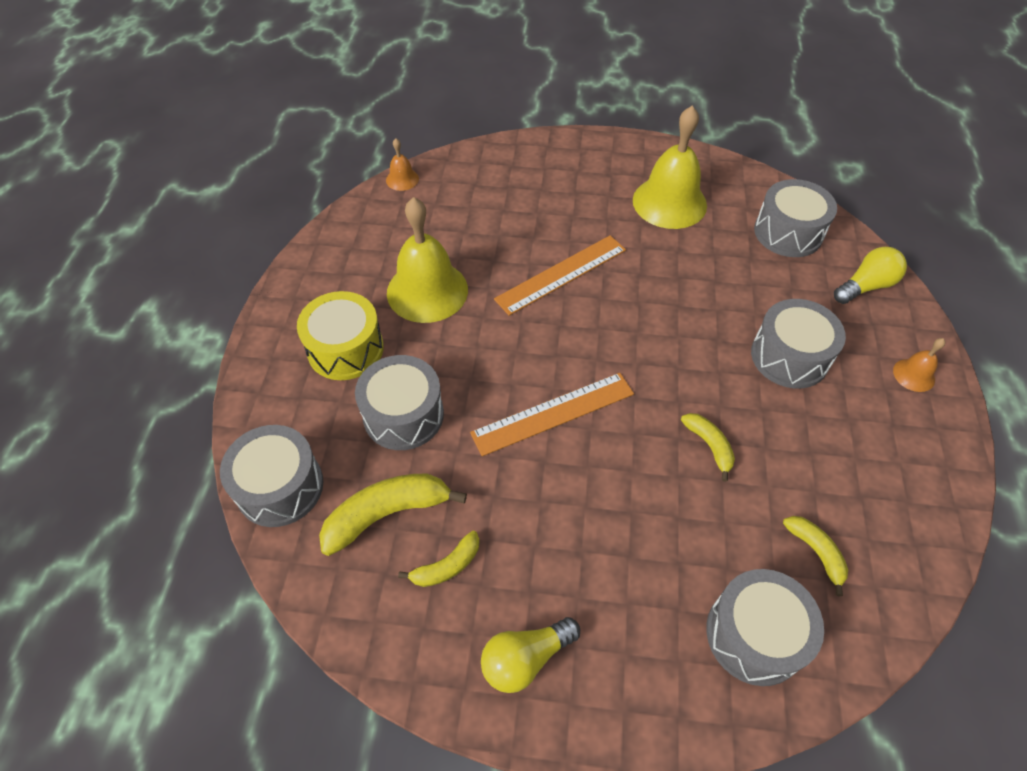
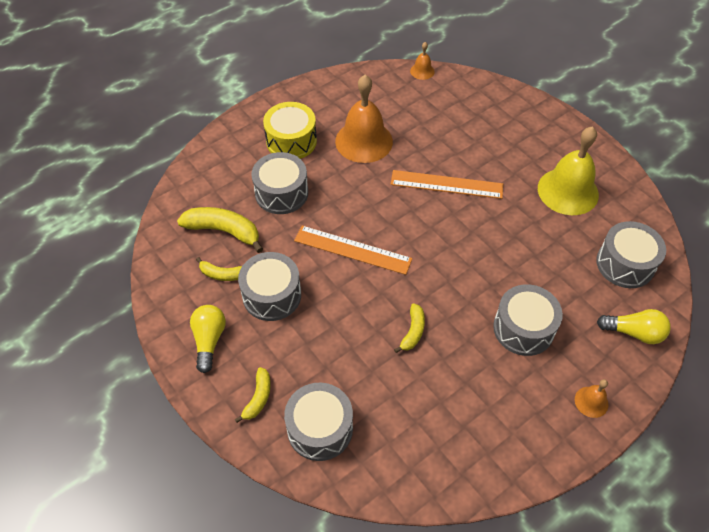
camera: 45 degrees right, 0 degrees up
(280, 487) = (195, 182): grey drum -> grey drum (272, 295)
(427, 291) = (364, 141): yellow bell -> orange bell
(525, 659) = (209, 340): yellow light bulb -> yellow light bulb turned 75 degrees clockwise
(816, 552) = (400, 426): yellow banana -> yellow banana (258, 398)

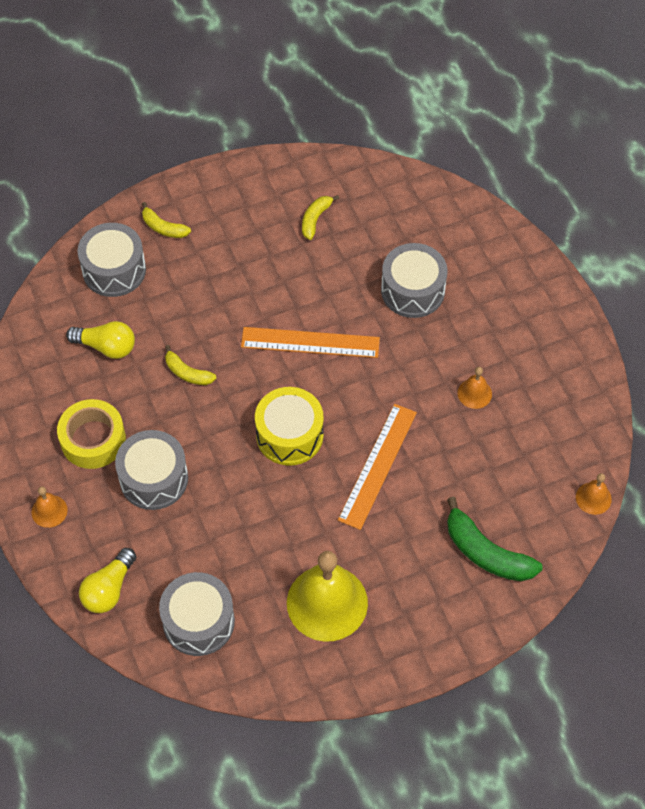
camera: 105 degrees right, 5 degrees up
(209, 340) = (240, 198): yellow light bulb -> yellow light bulb (106, 346)
(224, 231) = (373, 228): yellow banana -> none
(272, 295) = (275, 257): grey drum -> none
(291, 141) = (494, 315): yellow drum -> yellow drum (289, 435)
(352, 249) = (310, 343): orange ruler -> orange ruler turned 60 degrees clockwise
(364, 141) = (474, 393): orange bell -> orange bell, size x0.46
(486, 115) = (486, 552): none -> green banana
(508, 388) = (93, 439): none -> yellow tape

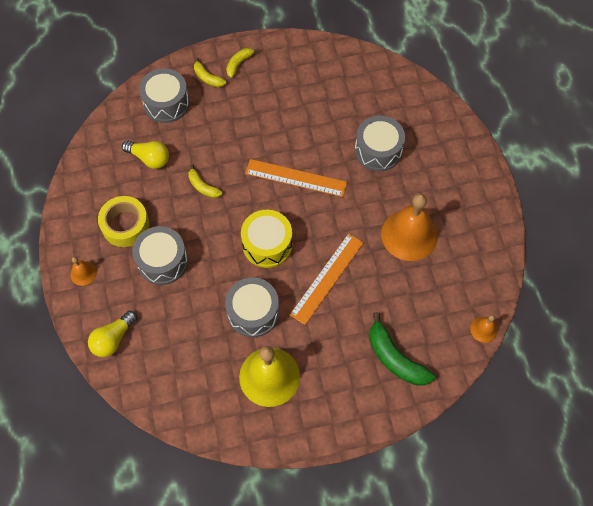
camera: 10 degrees right, 5 degrees up
(198, 621) = (173, 374): grey drum -> grey drum (253, 312)
(315, 219) = (317, 87): yellow banana -> yellow banana (239, 64)
(474, 393) = (409, 235): orange bell -> orange bell, size x2.19

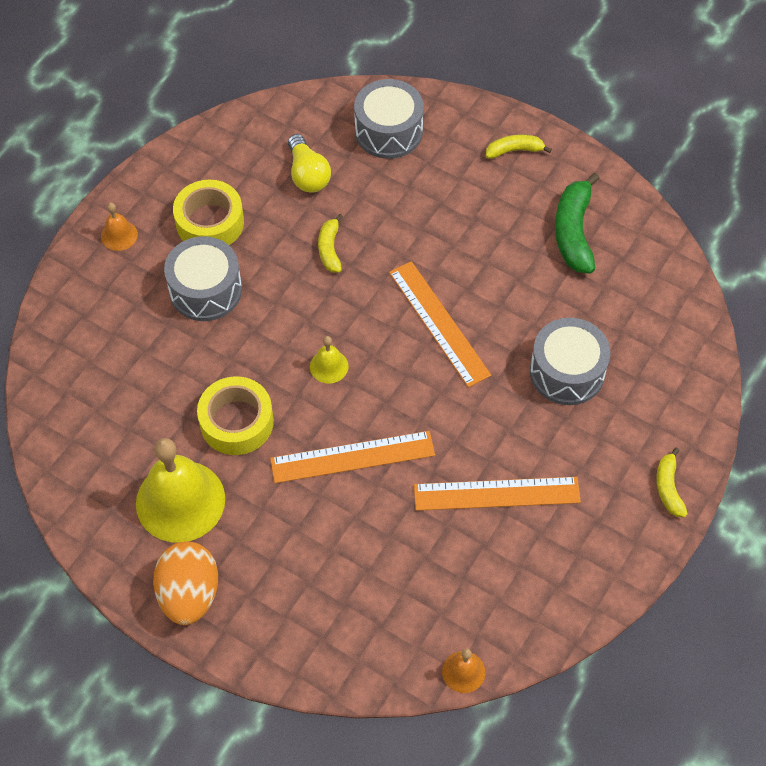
camera: 45 degrees right, 5 degrees down
(113, 339) = (76, 324): yellow light bulb -> none
(208, 78) = (462, 139): yellow banana -> yellow banana (668, 488)
(253, 312) = (236, 422): grey drum -> yellow tape
(267, 245) = (329, 366): yellow drum -> yellow bell
(325, 416) = (189, 594): none -> orange egg
(395, 358) = (329, 607): green banana -> green banana (573, 232)
(409, 235) = (496, 493): orange bell -> orange ruler

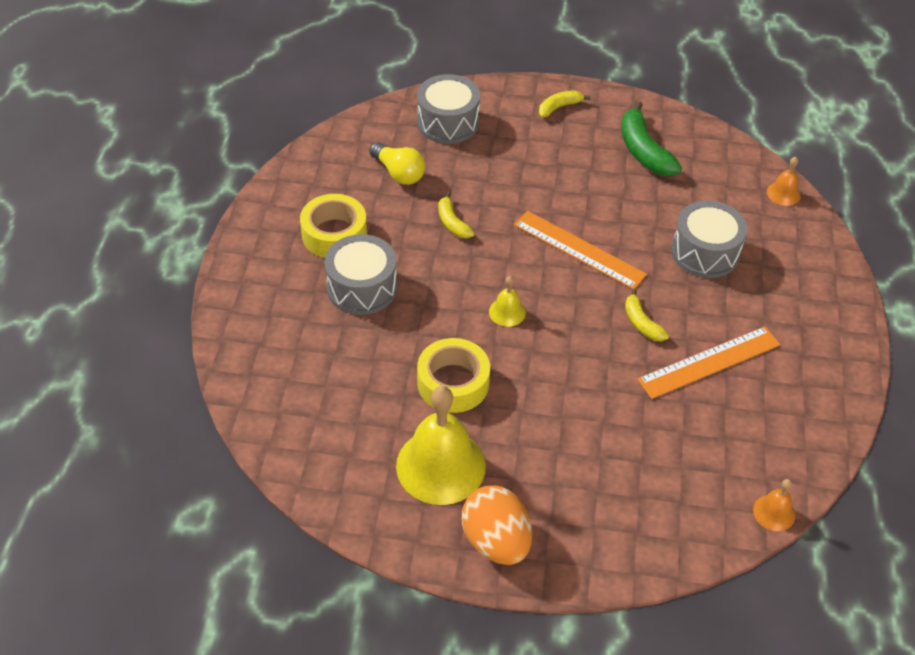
camera: 25 degrees left, 10 degrees down
(119, 235) = (256, 269): orange bell -> orange bell (783, 193)
(352, 457) = (571, 376): orange ruler -> none
(668, 488) = (839, 310): yellow banana -> yellow banana (641, 323)

